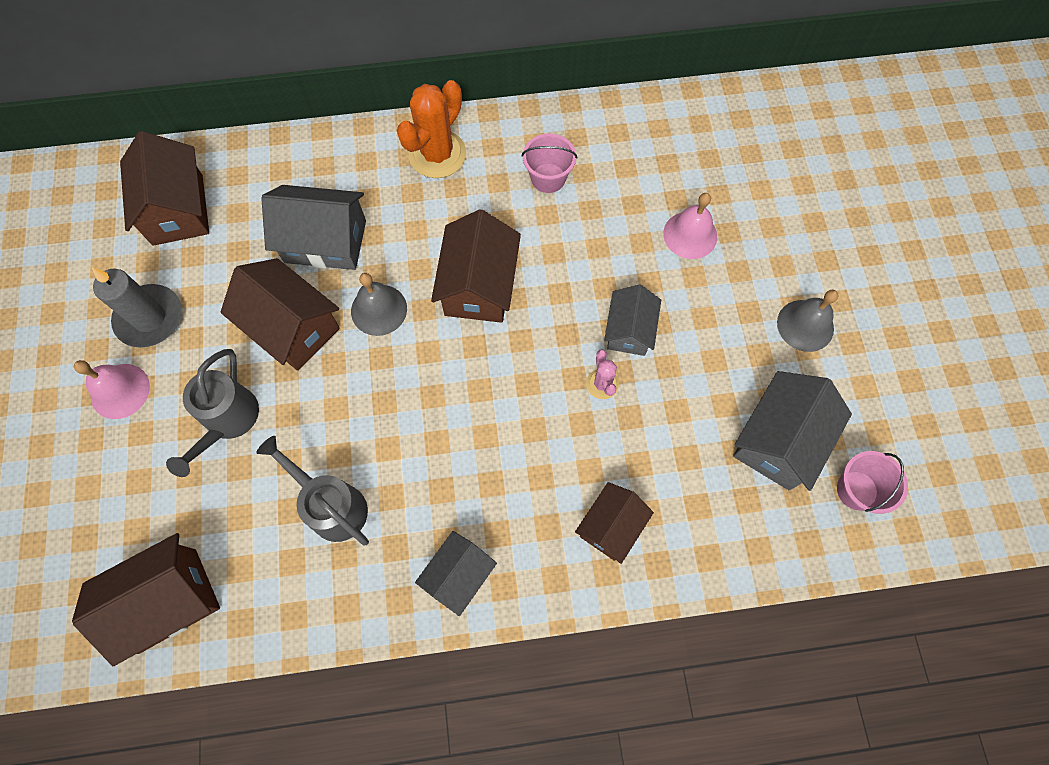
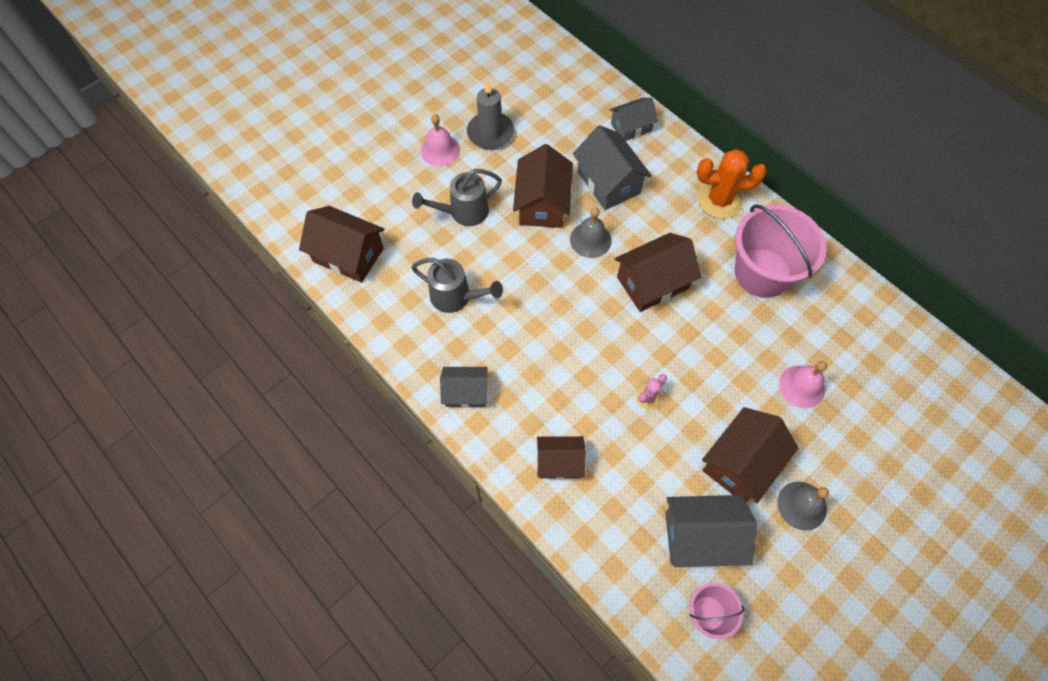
camera: 55 degrees right, 5 degrees down
(178, 209) = (563, 98): brown house -> brown house (741, 463)
(332, 505) = (456, 297): grey watering can -> grey watering can turned 105 degrees clockwise
(548, 178) = (762, 273): pink bucket -> pink bucket, size x1.99
(629, 330) = (698, 391): grey house -> grey house (631, 127)

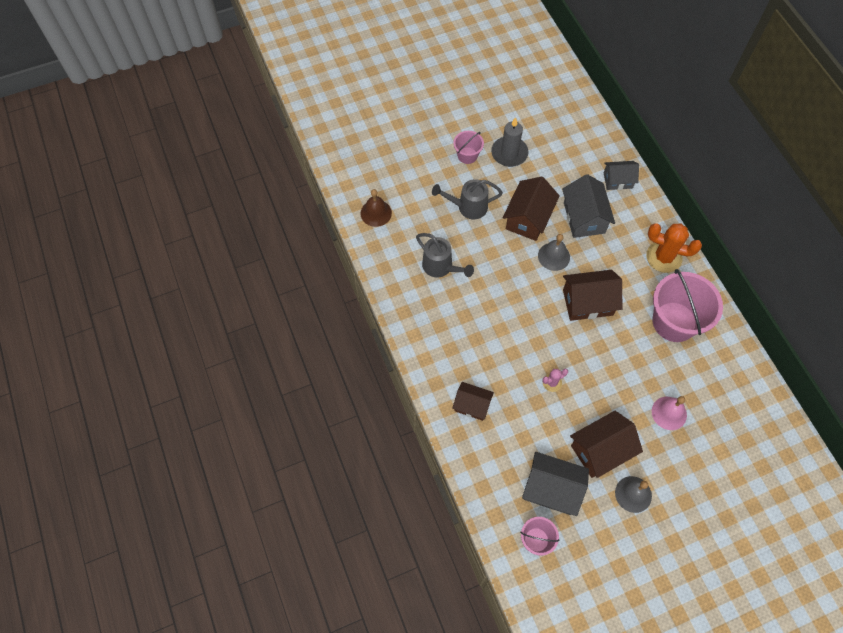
camera: 20 degrees right, 0 degrees up
(348, 255) = (376, 213): brown house -> brown bell
(440, 150) = (467, 155): pink bell -> pink bucket
(465, 392) = (424, 336): grey house -> none

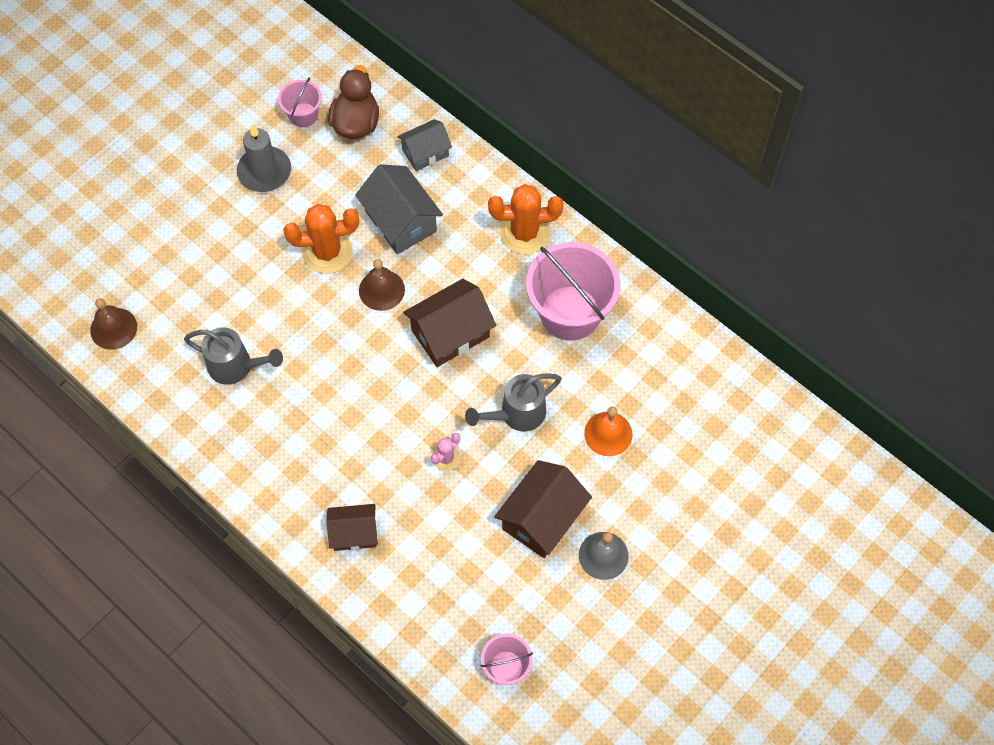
camera: 25 degrees left, 0 degrees up
(467, 155) = (208, 197): pink bucket -> pink bucket (303, 115)
(468, 207) = (238, 269): grey watering can -> grey watering can (516, 414)
(528, 218) = (327, 252): brown house -> orange cactus
(551, 489) = (500, 595): grey house -> none
(554, 256) = (381, 290): grey bell -> brown bell
(580, 145) = (356, 123): none -> brown duck
(669, 413) = (608, 433): pink bell -> orange bell

